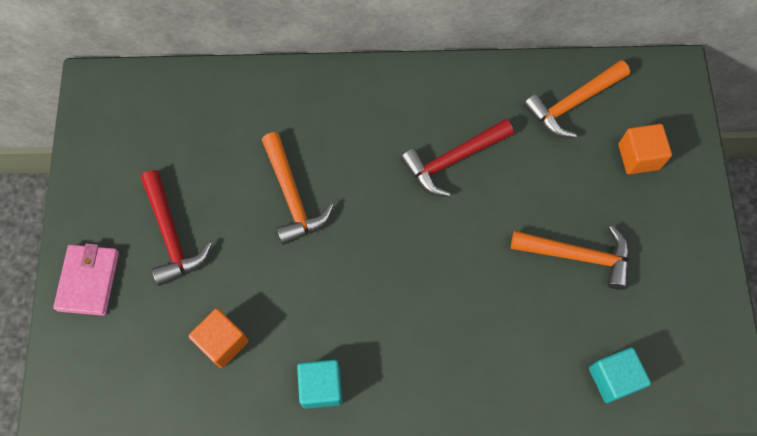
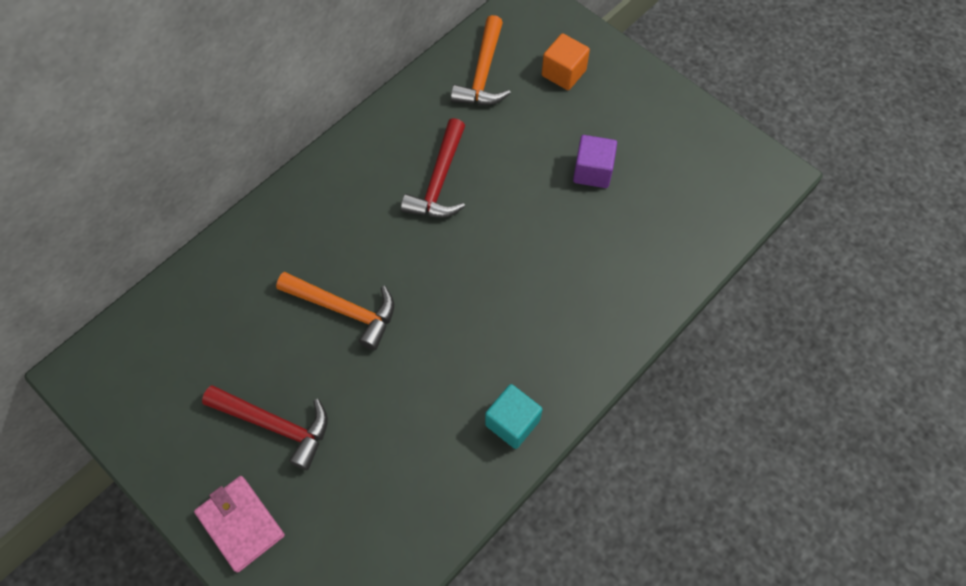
camera: 45 degrees left, 5 degrees down
(222, 342) = (403, 463): orange cube -> none
(577, 256) = (592, 171): orange hammer -> purple cube
(613, 378) = (697, 229): turquoise cube -> none

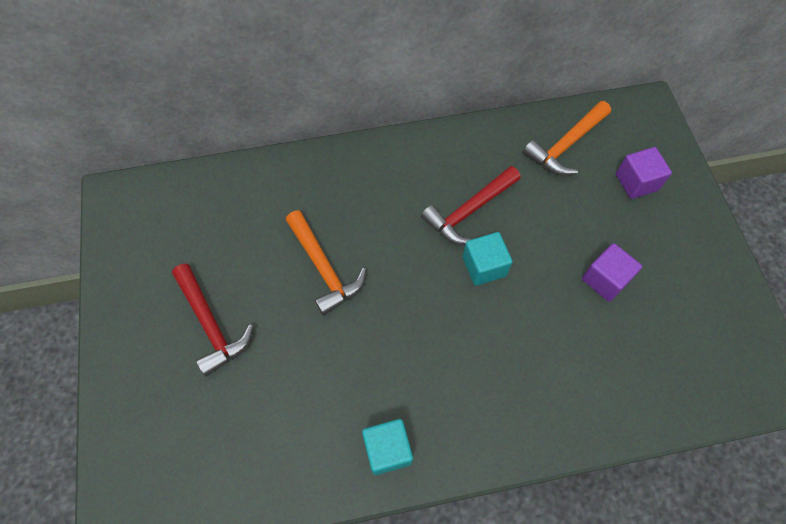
camera: 35 degrees right, 0 degrees up
(240, 524) = (132, 384): pink wallet -> none
(486, 221) = (484, 266): none -> turquoise cube
(563, 73) = (636, 182): orange cube -> purple cube

